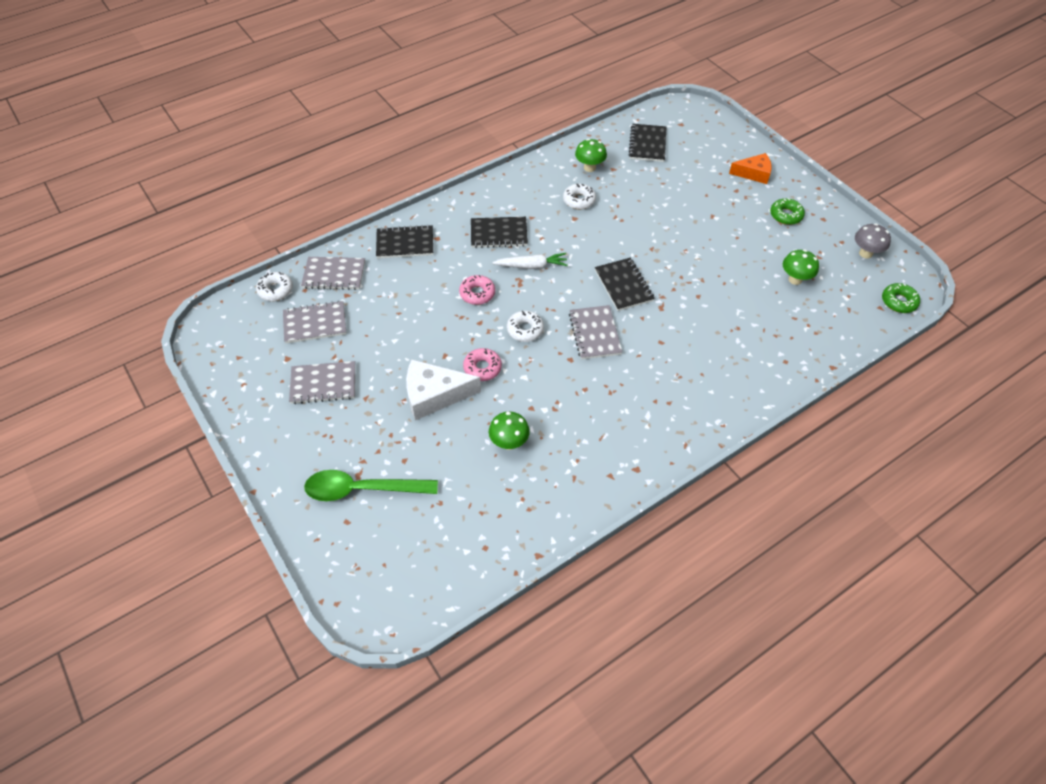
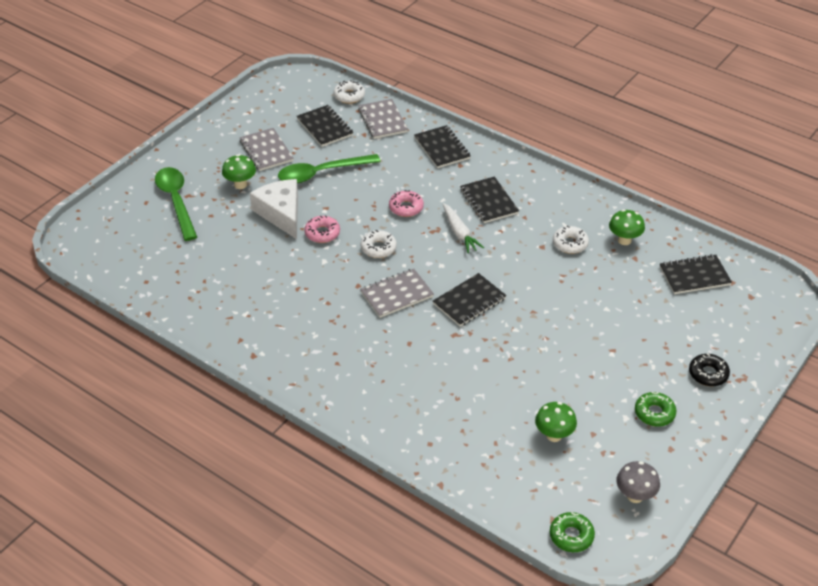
camera: 70 degrees right, 10 degrees down
(315, 323) = (325, 127): grey notebook -> black notebook
(389, 345) = (322, 173): none -> green spoon
(509, 443) = (250, 269): green mushroom -> green mushroom (240, 185)
(754, 173) = (708, 374): orange cheese -> black donut

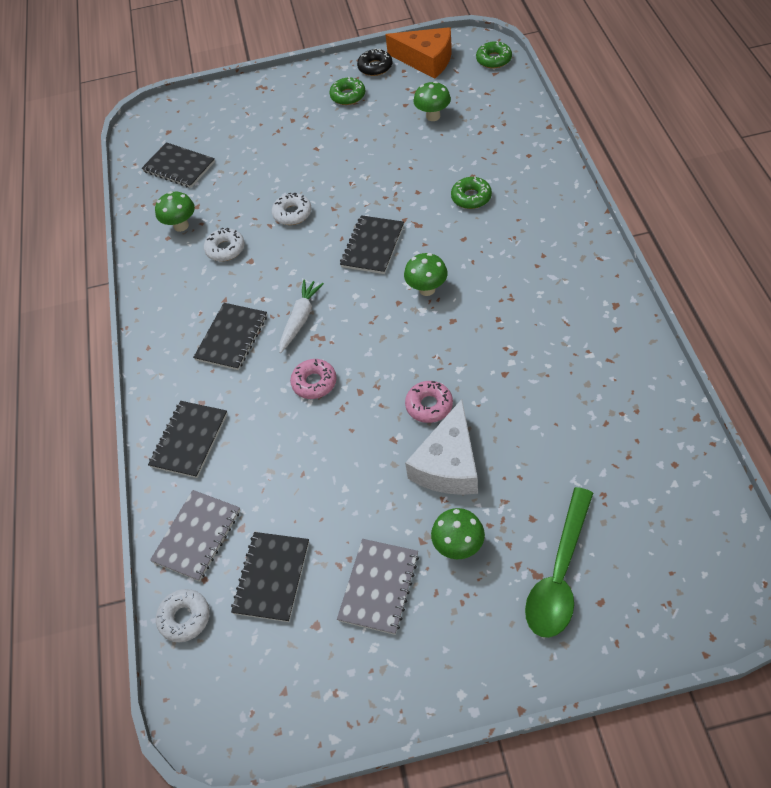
camera: 130 degrees left, 10 degrees up
(322, 173) = (349, 496): green spoon -> none
(378, 248) = (392, 350): white donut -> white donut (292, 213)
(397, 294) = (427, 289): grey notebook -> green mushroom
(438, 378) = (471, 197): none -> green donut
(469, 301) = (372, 246): black notebook -> black notebook turned 75 degrees counterclockwise
(635, 496) = (426, 60): grey mushroom -> orange cheese
(708, 374) = (278, 100): black donut -> black donut (375, 67)

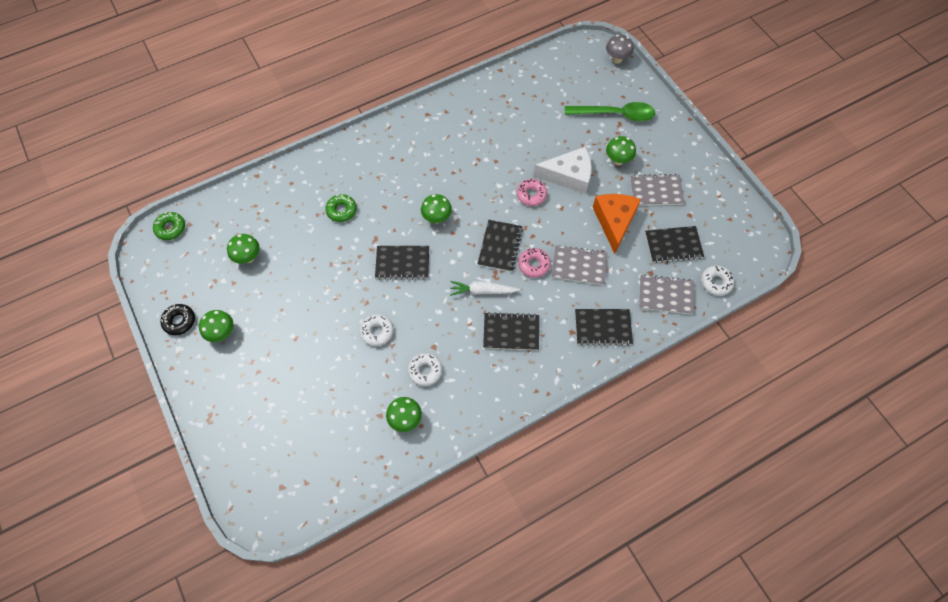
camera: 115 degrees left, 10 degrees up
(179, 167) = (331, 453): black notebook -> black notebook (500, 246)
(290, 436) = (579, 266): none -> grey notebook
(348, 96) = (222, 333): green donut -> green mushroom
(426, 60) = (170, 281): orange cheese -> orange cheese (614, 222)
(700, 621) = (617, 59): none -> grey mushroom

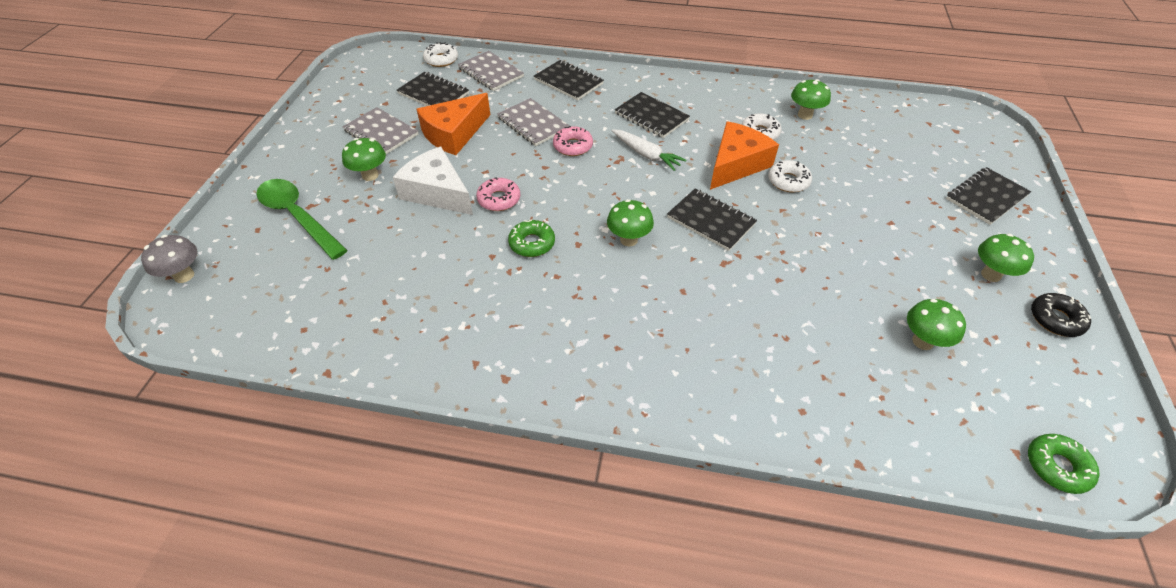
camera: 140 degrees left, 15 degrees down
(341, 210) = (746, 321): green donut -> green donut (532, 243)
(419, 324) = (736, 164): none -> orange cheese
(500, 246) = (588, 177): black notebook -> black notebook (986, 197)

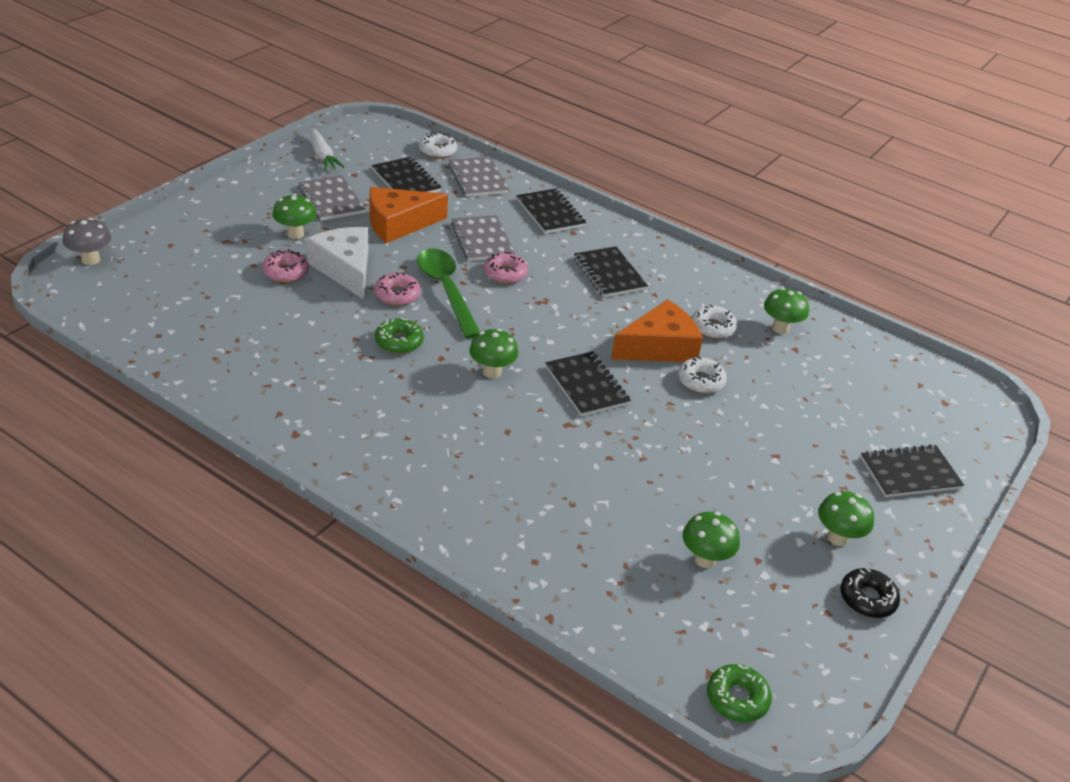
camera: 20 degrees right, 10 degrees down
(298, 217) = (210, 246): green spoon -> green spoon (446, 290)
(386, 215) = (286, 272): none -> pink donut
(646, 155) = (573, 306): white carrot -> white carrot (323, 156)

